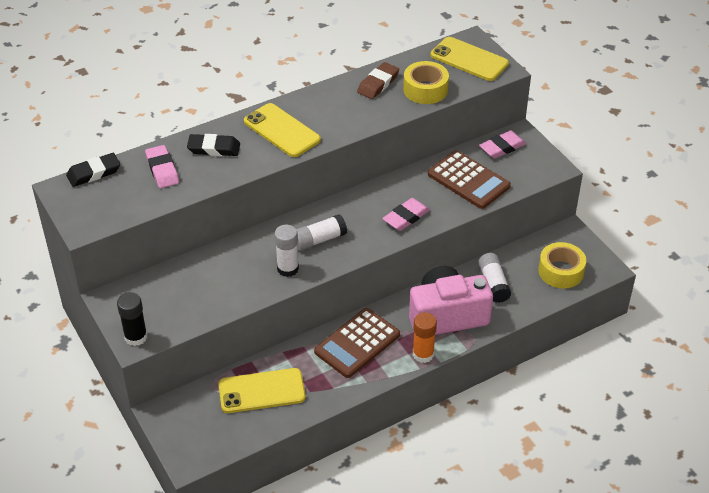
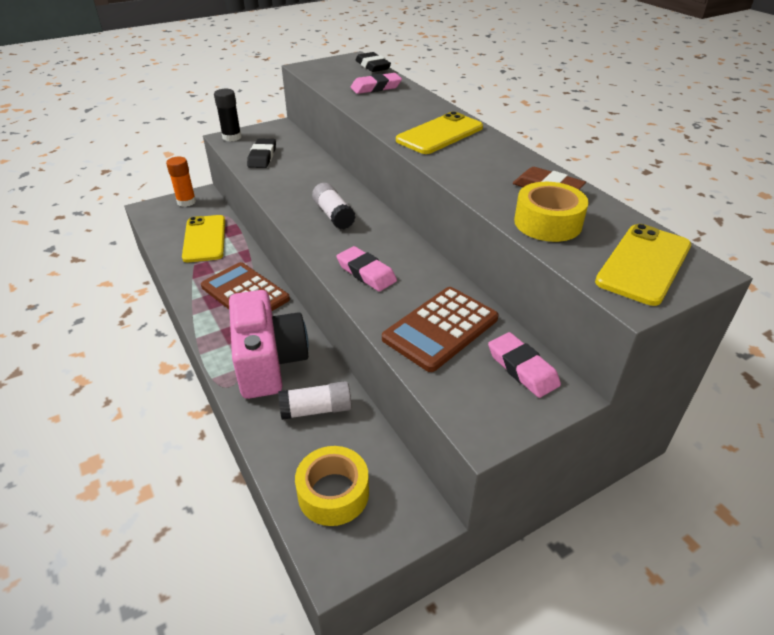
camera: 90 degrees right, 5 degrees down
(214, 148) = (407, 105): black eraser -> black eraser (262, 157)
(288, 269) = (294, 199): white glue stick -> none
(423, 354) = (215, 340): orange glue stick -> orange glue stick (186, 202)

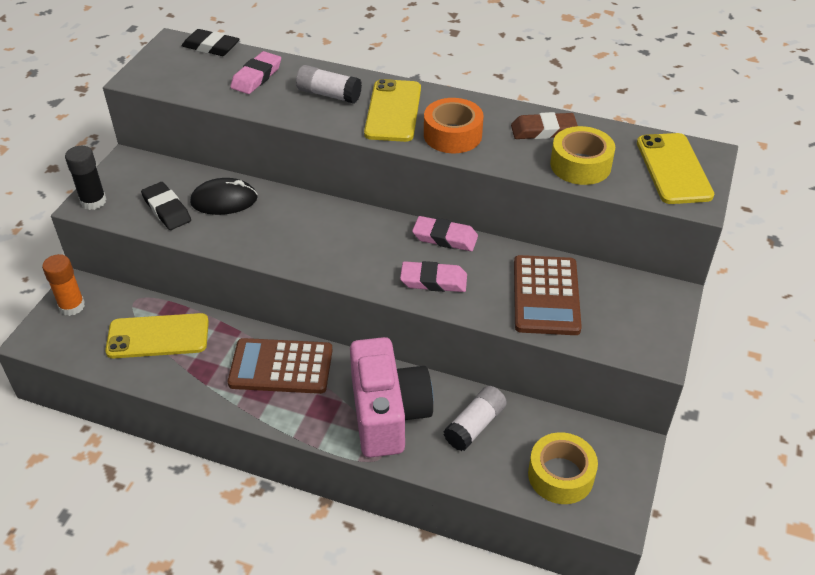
camera: 40 degrees left, 5 degrees up
(205, 239) = (158, 336): yellow phone -> yellow phone turned 45 degrees counterclockwise
(269, 362) = (388, 414): pink camera -> pink camera turned 45 degrees clockwise
(300, 166) = (224, 200): none -> black mouse
(333, 215) = (332, 239): white glue stick -> white glue stick (329, 94)
(463, 163) = (452, 135): none -> orange tape
(522, 368) = (630, 293): pink eraser -> pink eraser (445, 237)

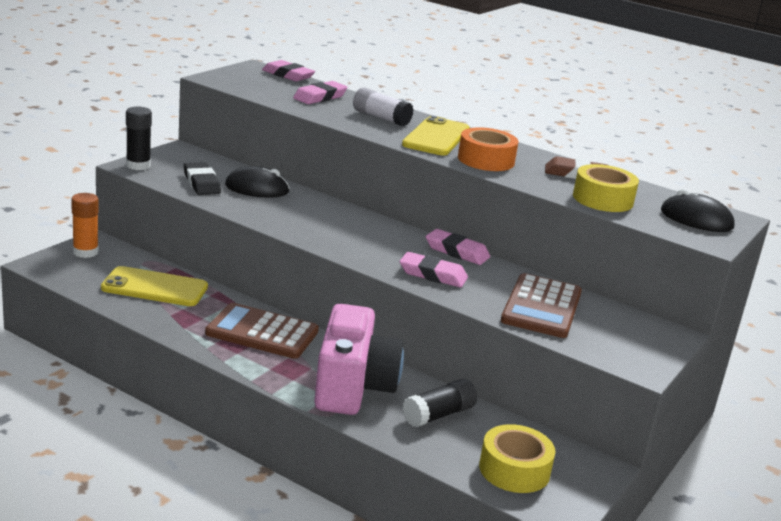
camera: 10 degrees right, 20 degrees down
(211, 47) = (288, 75): black eraser -> pink eraser
(475, 426) = (438, 415): white glue stick -> black glue stick
(673, 169) = (696, 219): yellow phone -> black mouse

